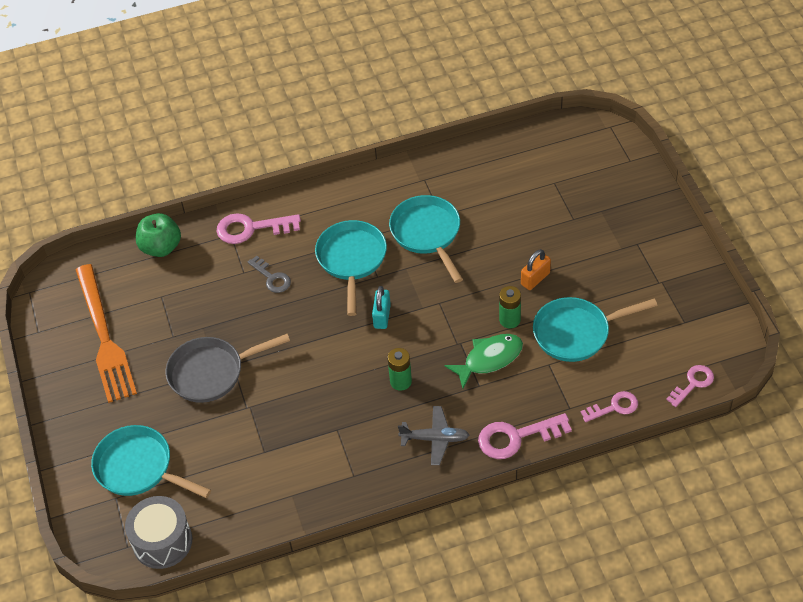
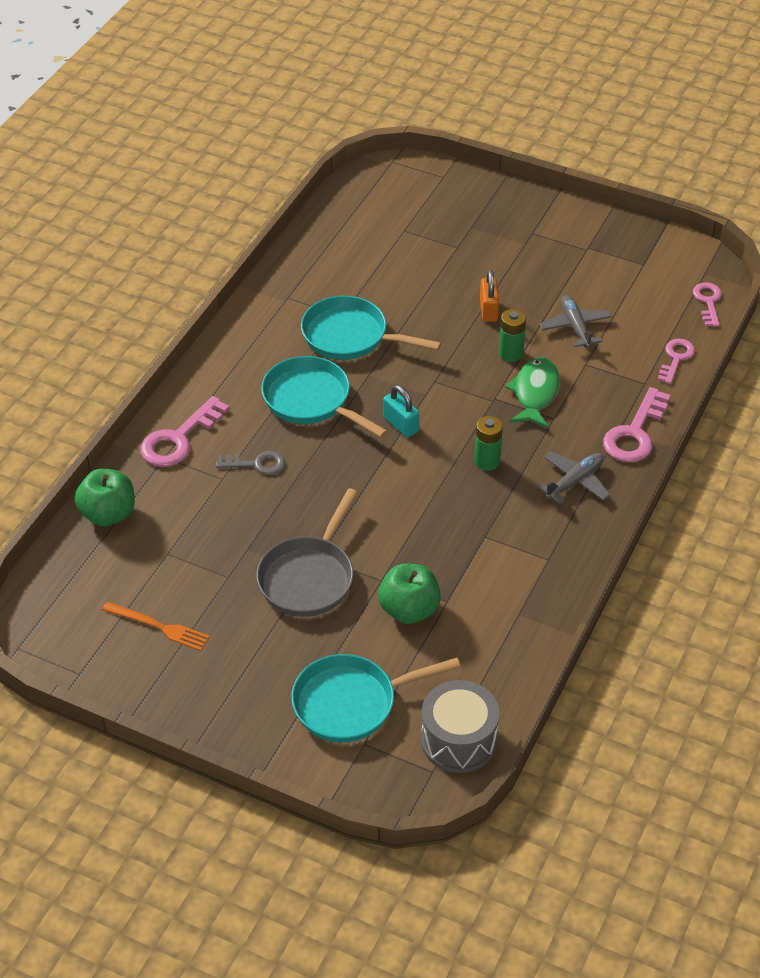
camera: 50 degrees left, 5 degrees down
(104, 337) = (159, 627): orange fork -> orange fork, size x0.50
(237, 439) = (409, 610): none -> green apple
(576, 333) = (575, 327): turquoise pan -> grey plane

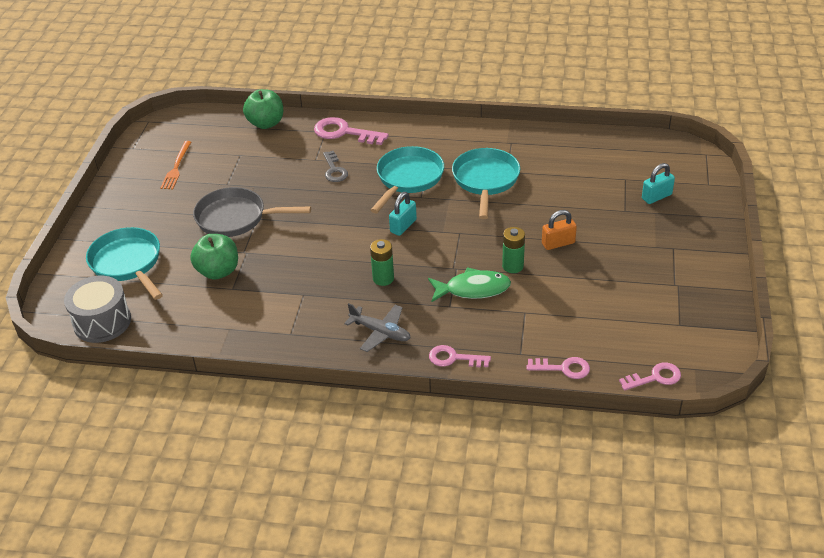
camera: 75 degrees right, 5 degrees down
(446, 218) = (656, 197): none -> turquoise padlock
(575, 327) = (567, 297): grey plane -> none
(635, 433) = (454, 358): pink key -> pink key, size x0.63

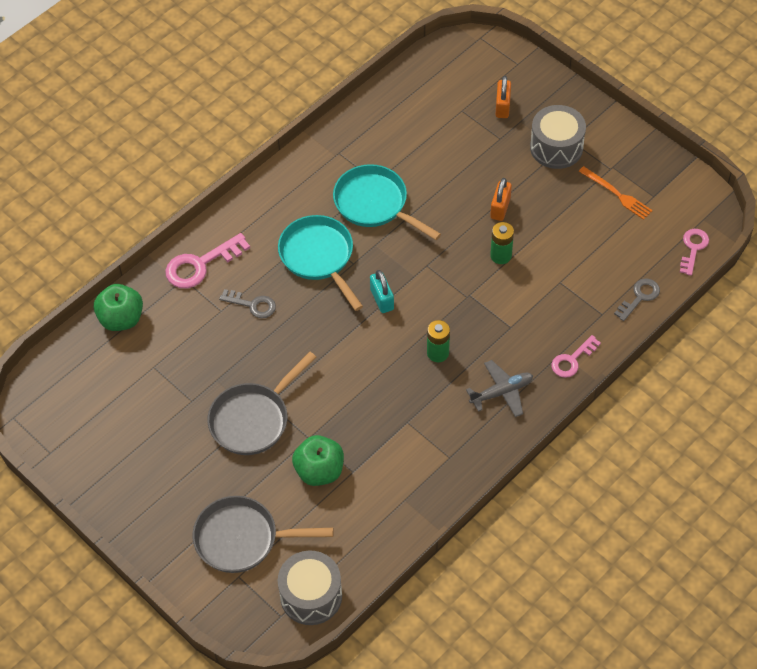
camera: 55 degrees left, 15 degrees up
(128, 263) = (242, 539): turquoise pan -> grey pan
(176, 167) = (123, 430): orange fork -> orange fork (617, 194)
(473, 289) = (505, 299): green fish -> none
(563, 368) = (639, 297): pink key -> grey key
(655, 244) = (556, 147): none -> grey drum
(656, 197) = (502, 106): turquoise padlock -> orange padlock

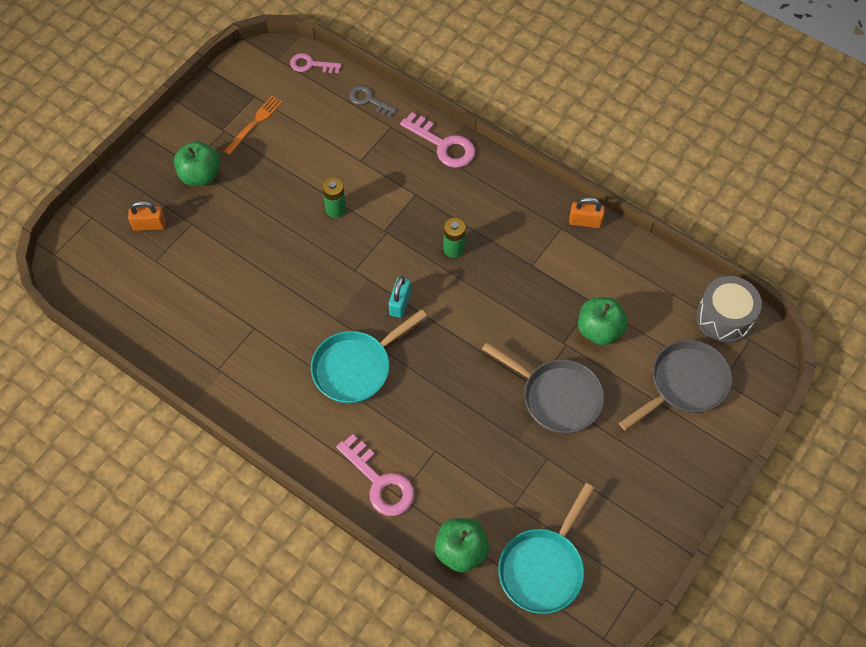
camera: 100 degrees left, 5 degrees up
(242, 539) = (684, 384): grey pan -> grey pan turned 120 degrees counterclockwise
(252, 305) = (423, 421): grey key -> none
(375, 204) = (283, 325): turquoise pan -> turquoise pan (543, 568)
(382, 299) = (400, 303): turquoise padlock -> turquoise padlock turned 45 degrees counterclockwise
(500, 208) = (279, 215): orange padlock -> orange padlock (585, 221)
(501, 392) = (486, 194): grey plane -> none
(556, 147) = (200, 175): grey drum -> green apple
(572, 360) = (443, 145): pink key -> pink key, size x1.58

